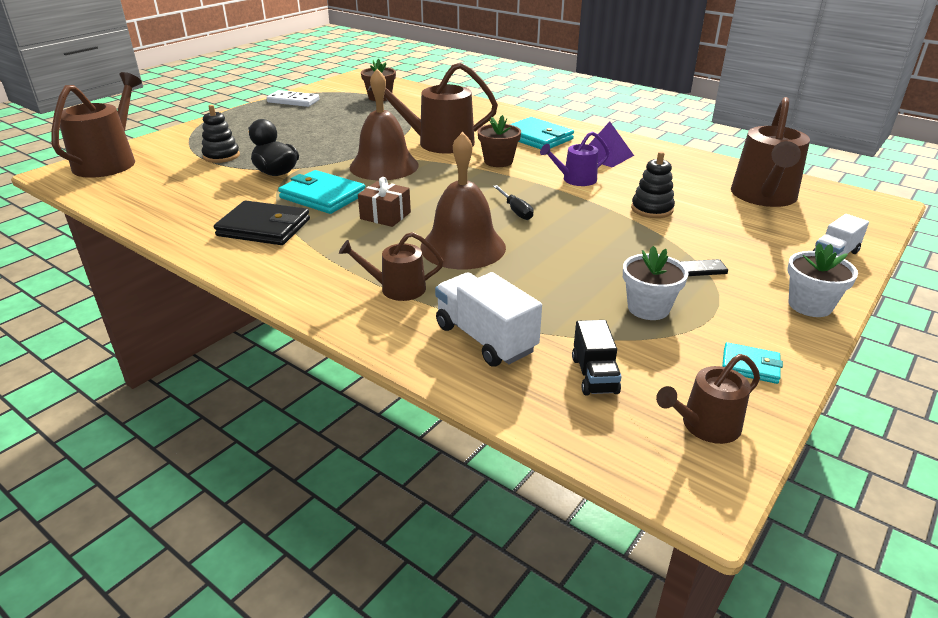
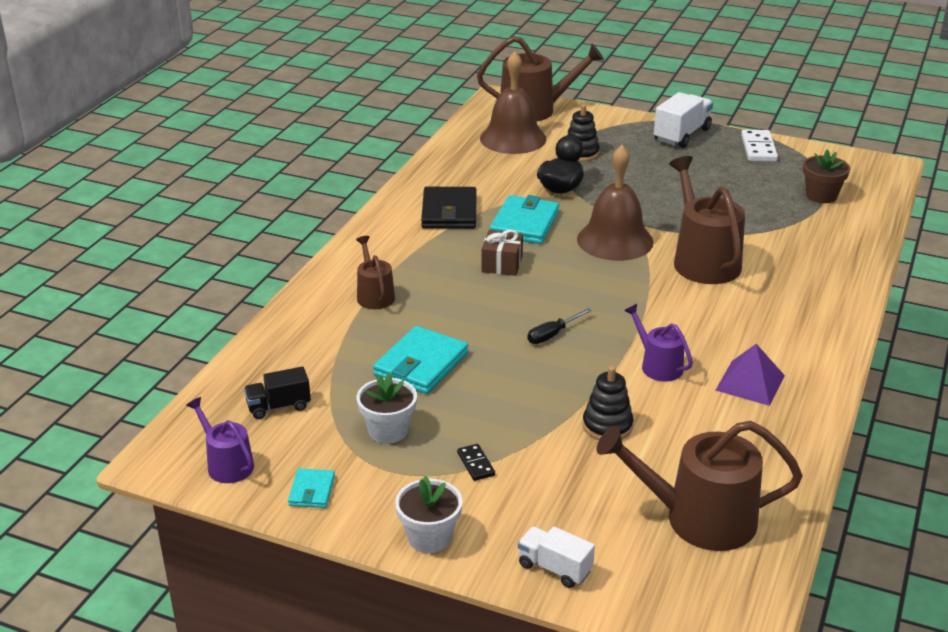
camera: 75 degrees right, 0 degrees up
(463, 247) = (459, 315): brown bell -> brown bell (513, 138)
(485, 338) = (314, 348): white truck -> white truck (682, 135)
(498, 161) = (676, 307): brown flower pot -> none
(537, 138) = (773, 325): turquoise wallet -> turquoise wallet (421, 364)
(705, 426) = (227, 464): brown watering can -> purple watering can

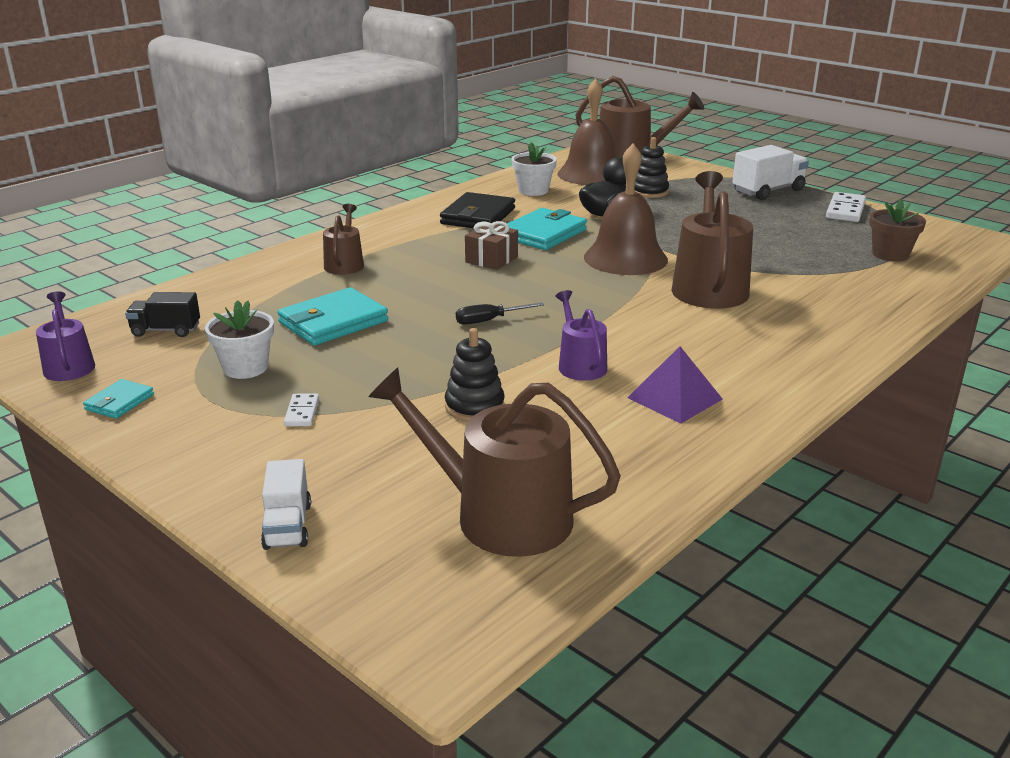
camera: 20 degrees right, 5 degrees down
(429, 537) = (188, 466): white flower pot -> white flower pot (533, 190)
(476, 464) = (302, 412): black domino -> white domino
(554, 568) = (288, 526): white truck -> white truck turned 150 degrees counterclockwise

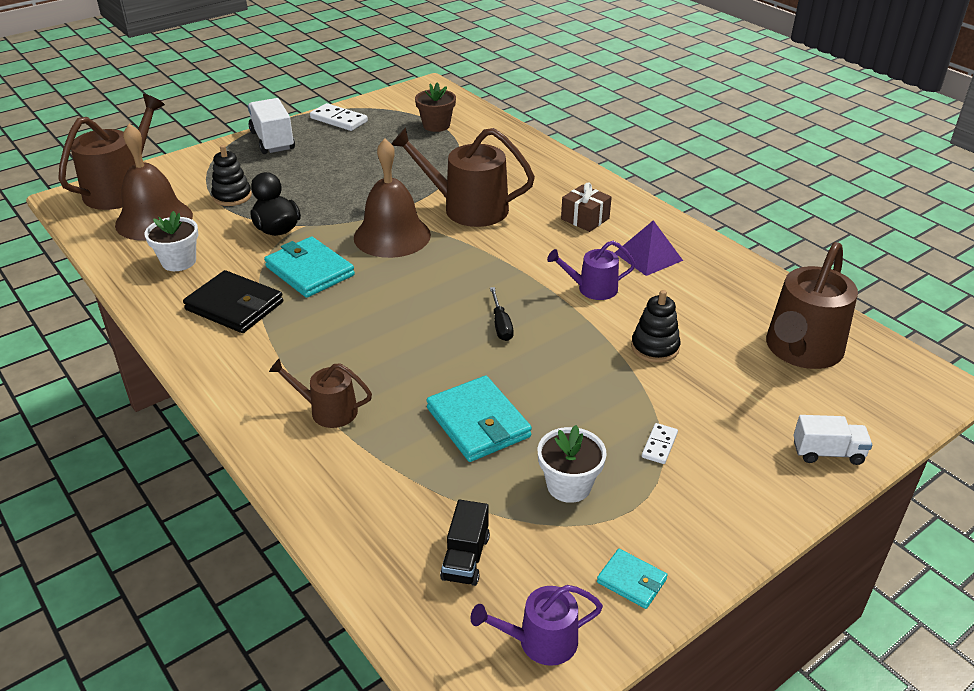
camera: 80 degrees left, 10 degrees up
(302, 412) = (659, 445): white domino -> white domino turned 75 degrees counterclockwise
(491, 259) = (361, 309): brown gift -> brown gift (585, 219)

